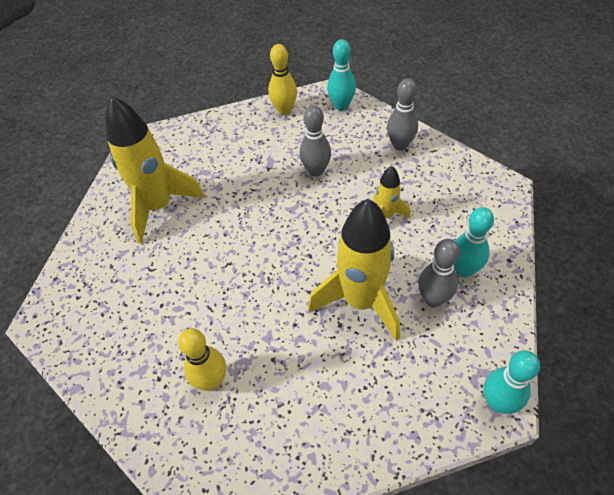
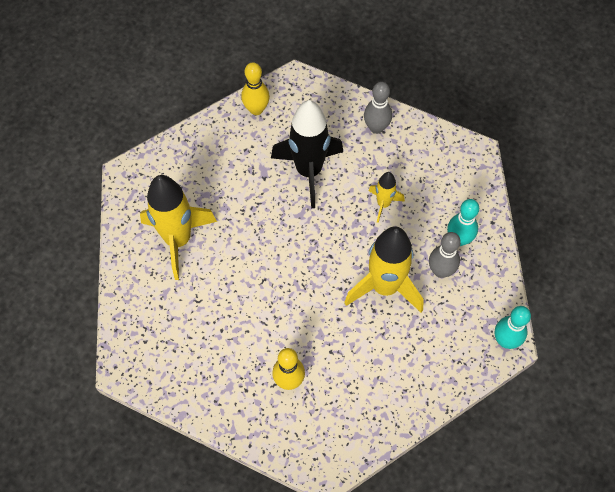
camera: 20 degrees left, 10 degrees up
(316, 170) = (309, 171): grey bowling pin -> black rocket
(341, 106) = (309, 94): turquoise bowling pin -> none

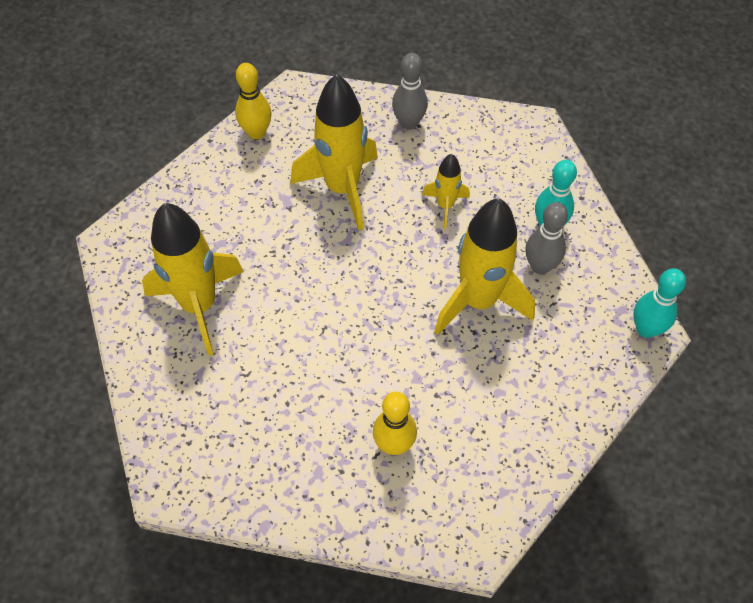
camera: 15 degrees left, 5 degrees down
(309, 171) = (342, 188): black rocket -> yellow rocket

